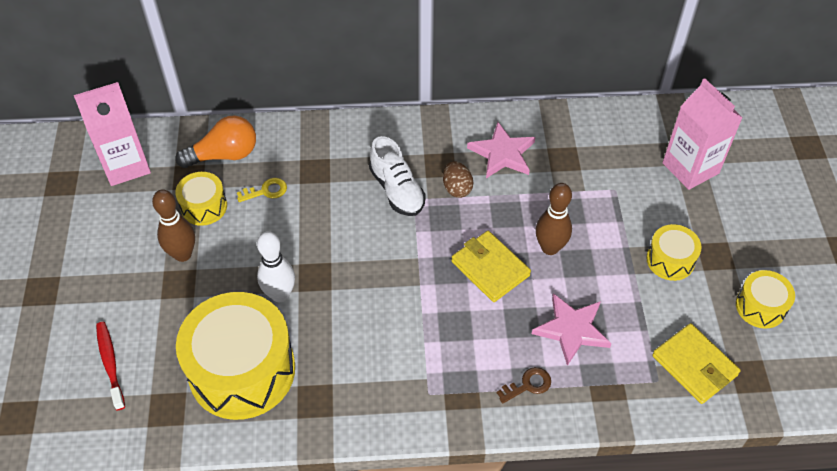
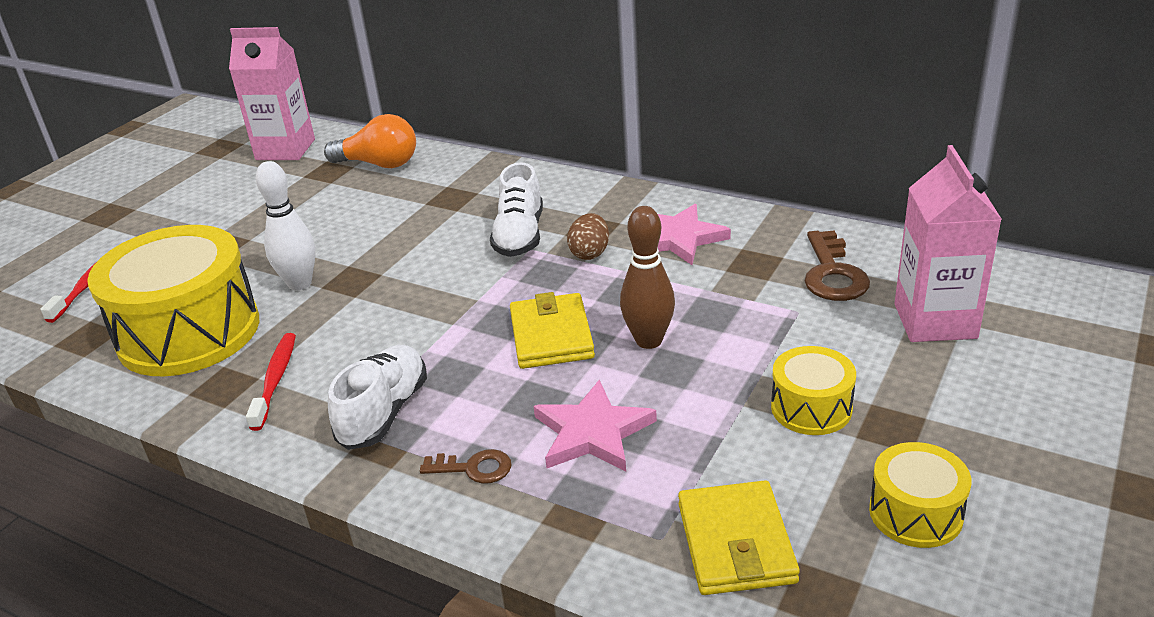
camera: 35 degrees right, 20 degrees down
(183, 254) = (252, 224): brown bowling pin -> none
(204, 206) = (314, 196): yellow drum -> none
(266, 191) = (385, 200): yellow key -> none
(346, 380) = (275, 380): none -> red toothbrush
(441, 372) = (384, 413): none -> white shoe
(614, 150) = (833, 273): none -> brown key

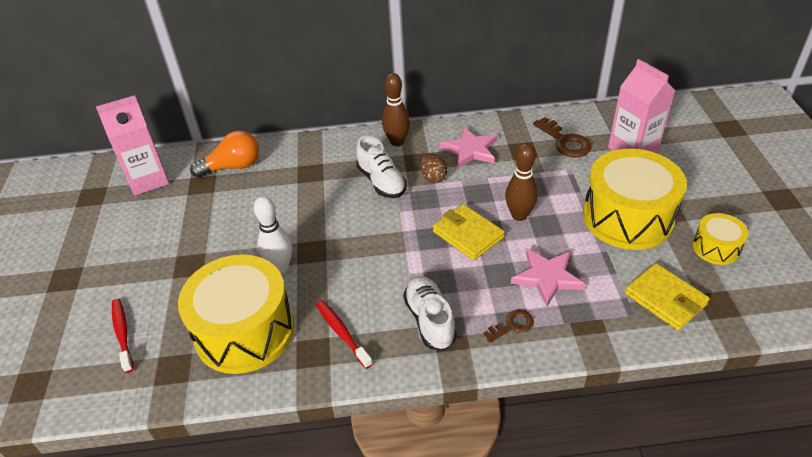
camera: 35 degrees left, 10 degrees up
(594, 198) = (397, 142): none -> brown bowling pin
(811, 408) = (627, 217): yellow drum -> yellow drum, size x2.06

